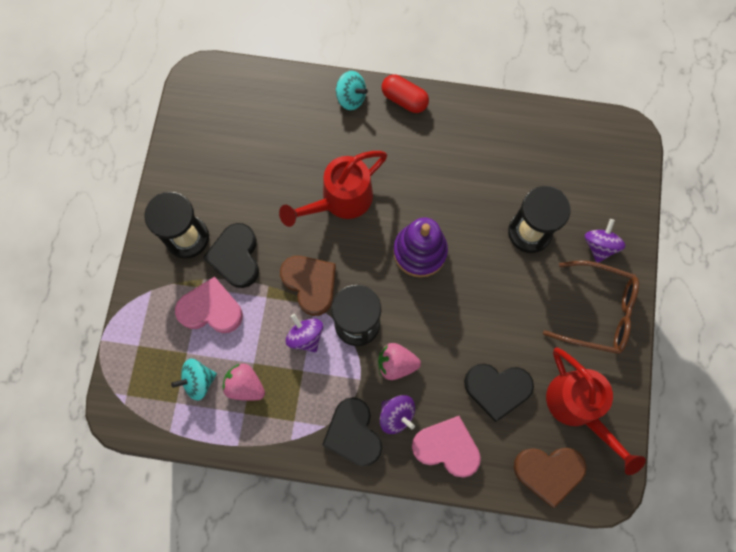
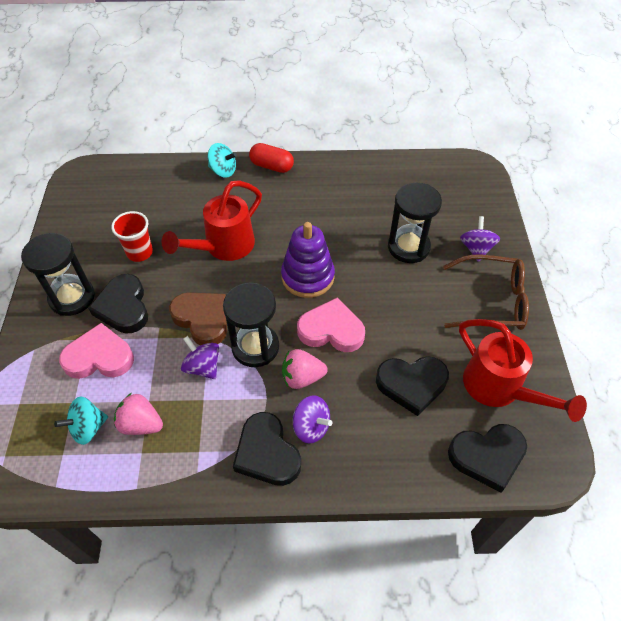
camera: 10 degrees left, 20 degrees down
(255, 193) = (139, 252): none -> red cup
(446, 447) = (372, 450): pink heart -> pink heart (331, 330)
(548, 472) = (487, 456): brown heart -> black heart

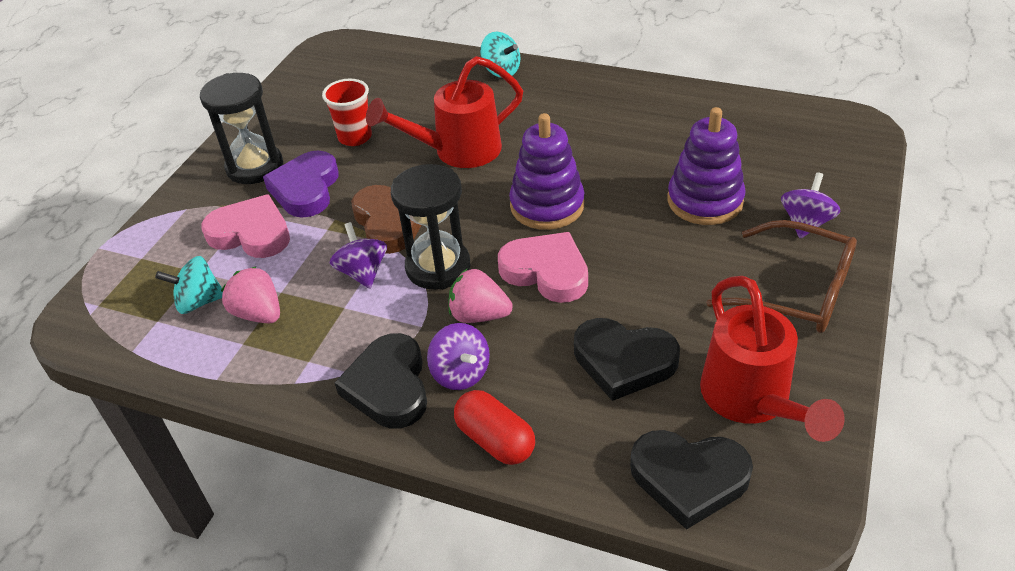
camera: 25 degrees right, 10 degrees down
(123, 307) = (306, 189): black heart -> purple heart
(272, 166) = (565, 76): red capsule -> red capsule (495, 440)
(408, 247) = (705, 201): black hourglass -> purple stacking toy

